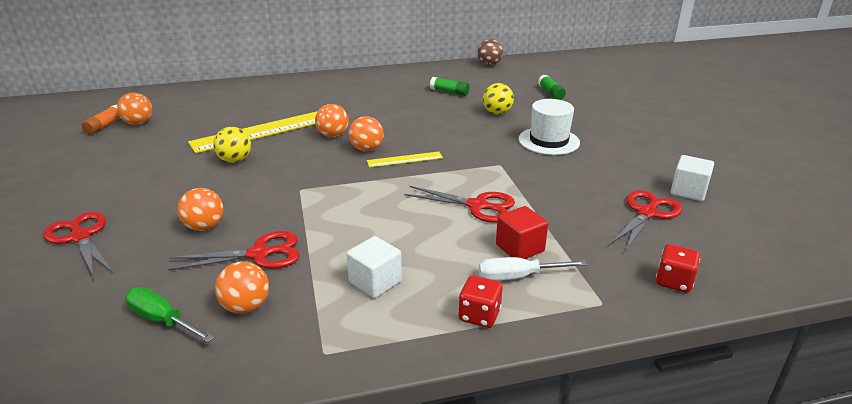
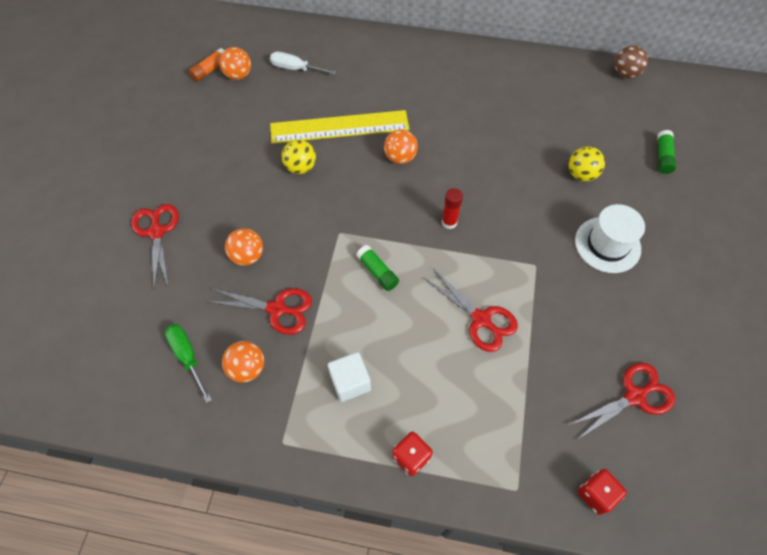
camera: 25 degrees right, 30 degrees up
(367, 149) = (422, 192): orange ball -> none
(404, 159) = (449, 222): yellow ruler -> red glue stick
(449, 92) = (551, 117): green glue stick -> green glue stick (377, 272)
(518, 277) = (466, 427): white screwdriver -> white screwdriver (296, 69)
(519, 248) = (487, 392): red cube -> none
(688, 191) = (700, 382): white cube -> none

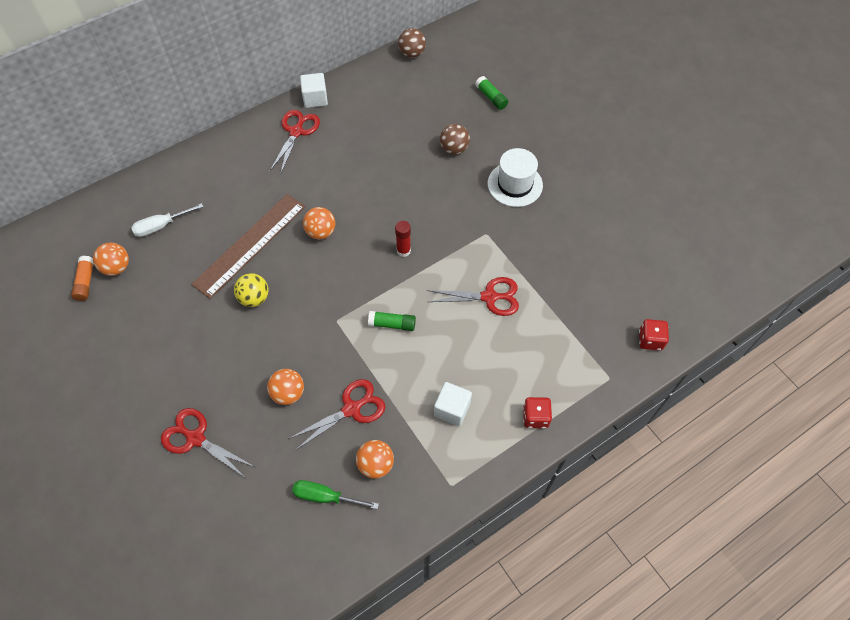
camera: 45 degrees left, 0 degrees up
(339, 127) = (250, 245): yellow ruler -> brown ruler
(504, 56) = (315, 98): none -> white cube
(581, 174) = (454, 149): yellow ball -> brown ball
(634, 396) = (617, 266): red scissors -> red scissors (296, 132)

